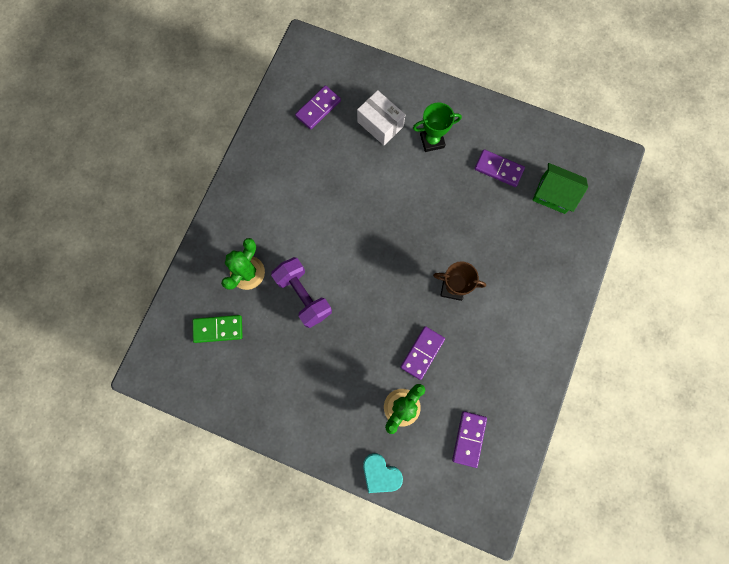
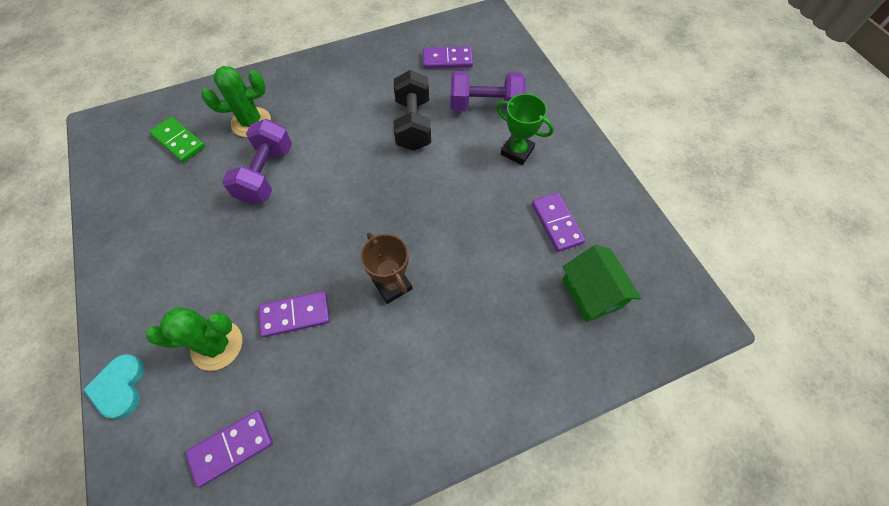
camera: 45 degrees right, 15 degrees down
(351, 178) = (413, 124): none -> black dumbbell
(380, 124) = (485, 106): white box -> purple dumbbell

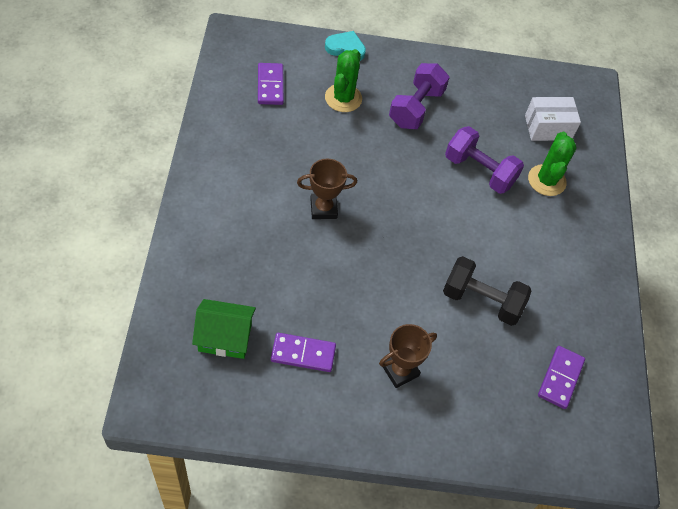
camera: 110 degrees right, 5 degrees down
(179, 141) = (548, 128): green domino -> white box
(295, 315) = (337, 144): purple domino -> none
(485, 106) = (474, 377): purple dumbbell -> purple dumbbell (416, 108)
(517, 151) = (400, 370): green trophy -> brown trophy

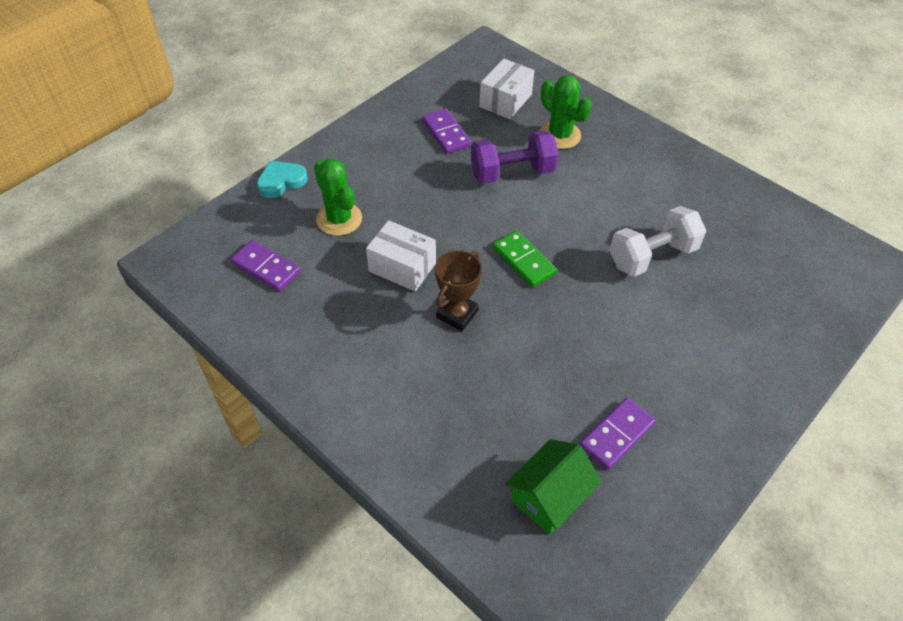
camera: 45 degrees left, 5 degrees down
(335, 156) = (402, 267): none -> white box
(400, 370) = (687, 364): brown trophy -> none
(403, 222) = (523, 261): none -> green domino
(416, 108) = (402, 173): purple dumbbell -> none
(481, 300) = (652, 256): black dumbbell -> white dumbbell
(560, 378) = (767, 251): purple domino -> purple domino (446, 133)

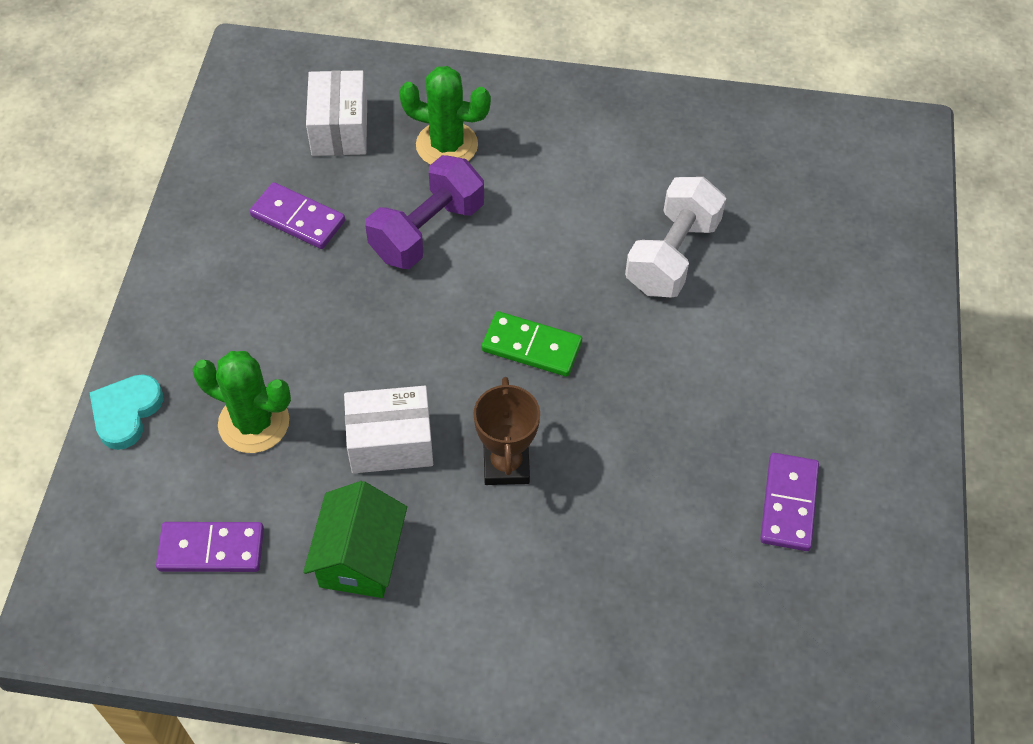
camera: 35 degrees left, 5 degrees up
(549, 497) = (772, 623): green house -> green house (360, 557)

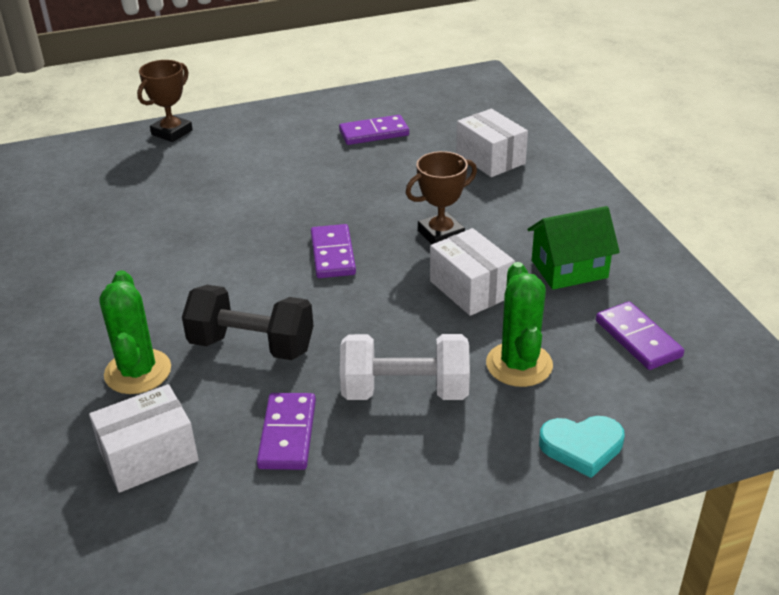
camera: 115 degrees left, 20 degrees down
(427, 231) = (252, 345): purple dumbbell -> black dumbbell
(531, 347) = (333, 254): green domino -> purple domino
(644, 611) = (490, 159): none -> white box
(672, 255) = (201, 219): white dumbbell -> white dumbbell (405, 391)
(901, 283) = (172, 132): none -> brown trophy

